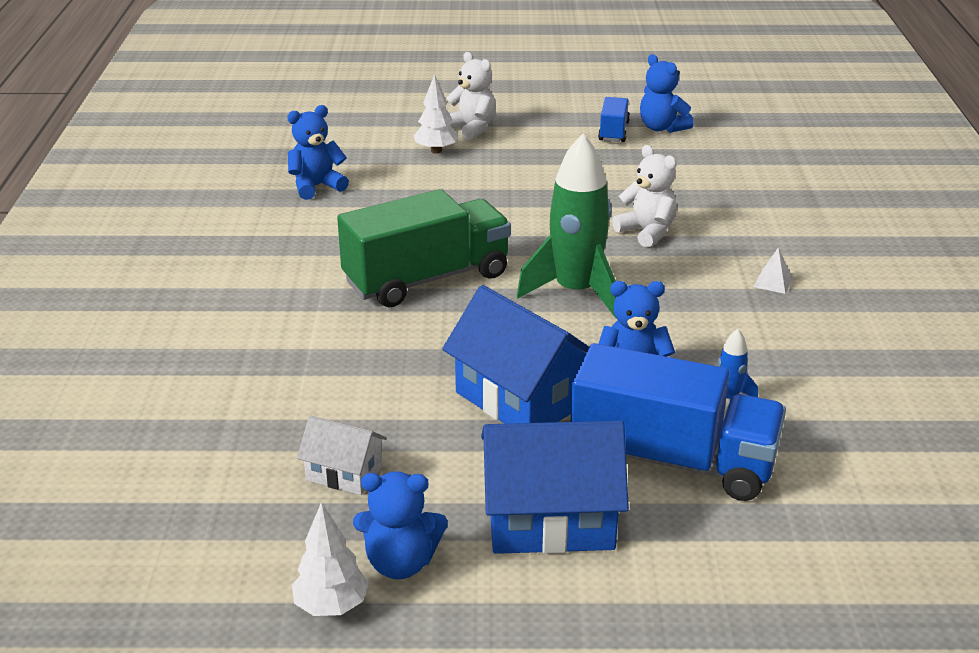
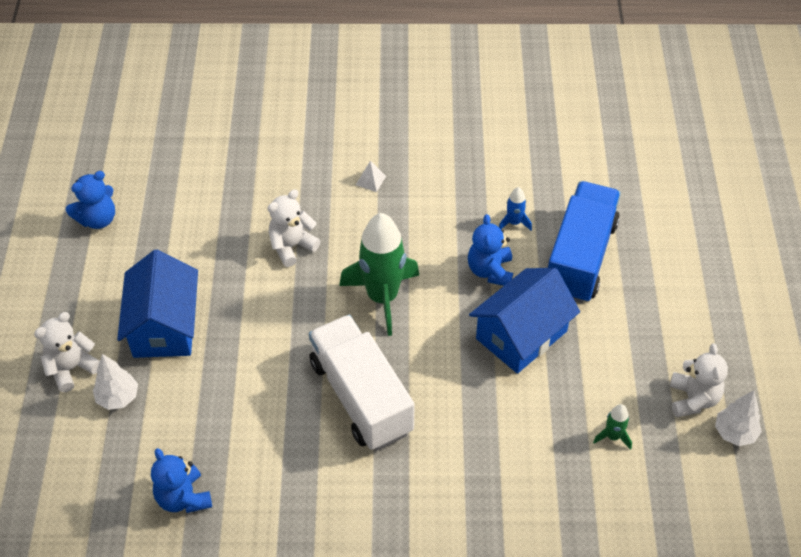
camera: 90 degrees left, 20 degrees up
(344, 473) = (613, 436): white house -> green rocket
(400, 563) = (693, 399): blue teddy bear -> white teddy bear
(427, 279) = (361, 397): green truck -> white truck
(550, 519) = (643, 322): blue house -> blue house (164, 326)
(613, 132) = (99, 255): blue truck -> none

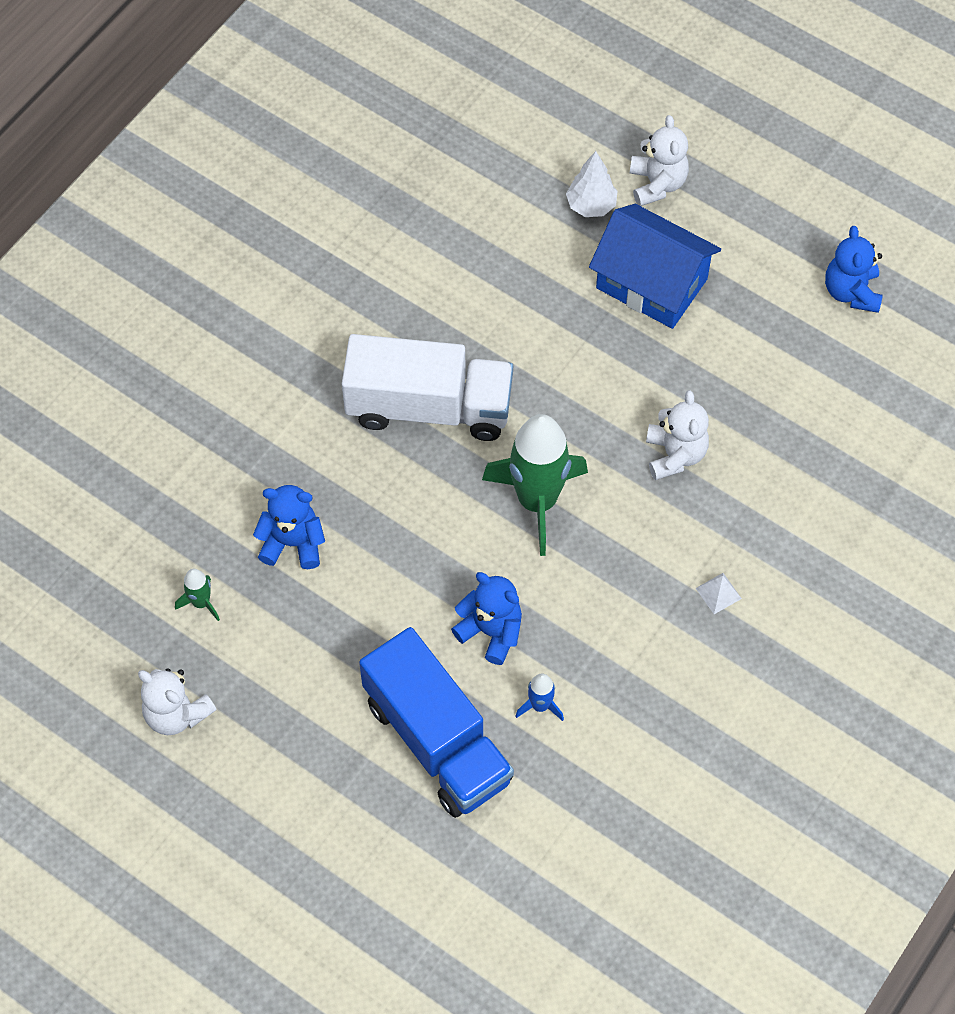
camera: 125 degrees right, 10 degrees up
(183, 498) = (436, 205): blue teddy bear -> blue teddy bear (293, 543)
(521, 335) = (385, 603): blue house -> none
(734, 433) = (109, 722): white tree -> none

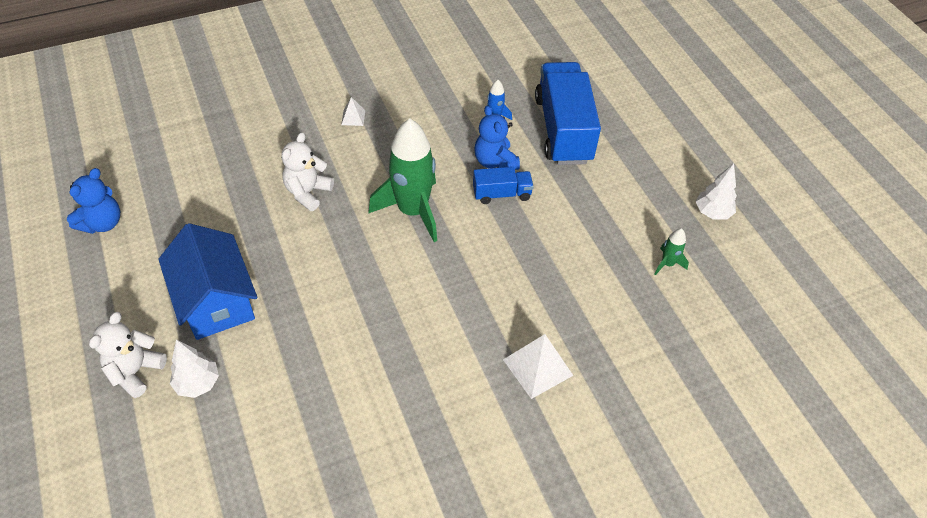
camera: 150 degrees left, 10 degrees down
(177, 713) = (712, 213): white teddy bear -> white tree
(280, 398) = (538, 367): none -> white pyramid
(293, 543) = (586, 267): blue teddy bear -> none
(429, 407) = (436, 303): white truck -> none
(451, 587) = (502, 194): none -> blue truck

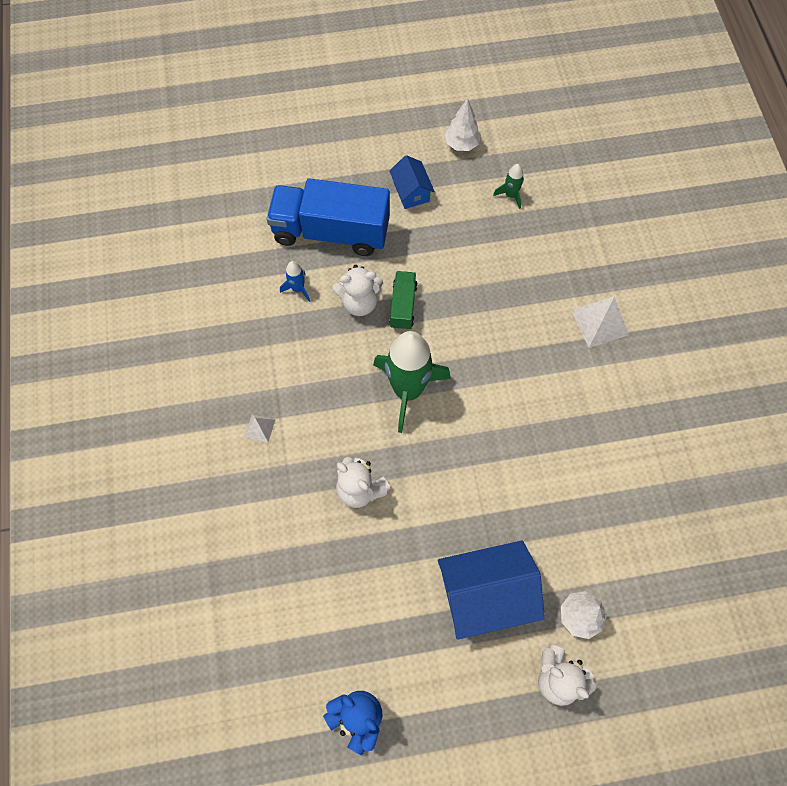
camera: 75 degrees left, 15 degrees up
(495, 162) = (359, 302): blue teddy bear -> white teddy bear
(502, 194) = (403, 306): blue truck -> green truck
(634, 180) = (411, 192): none -> blue house

